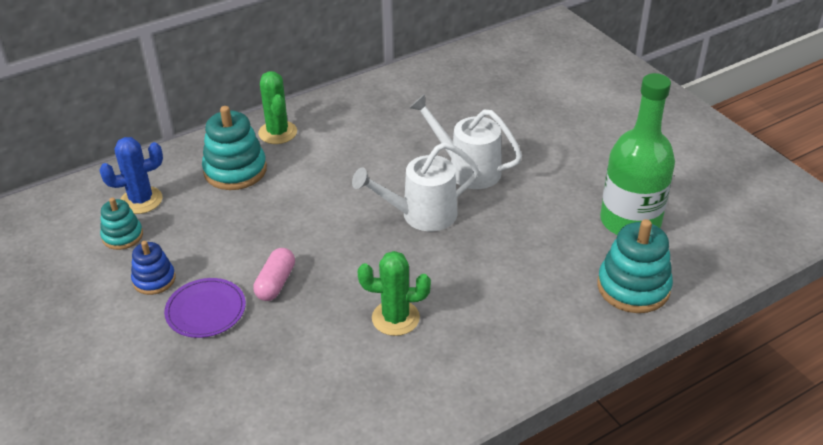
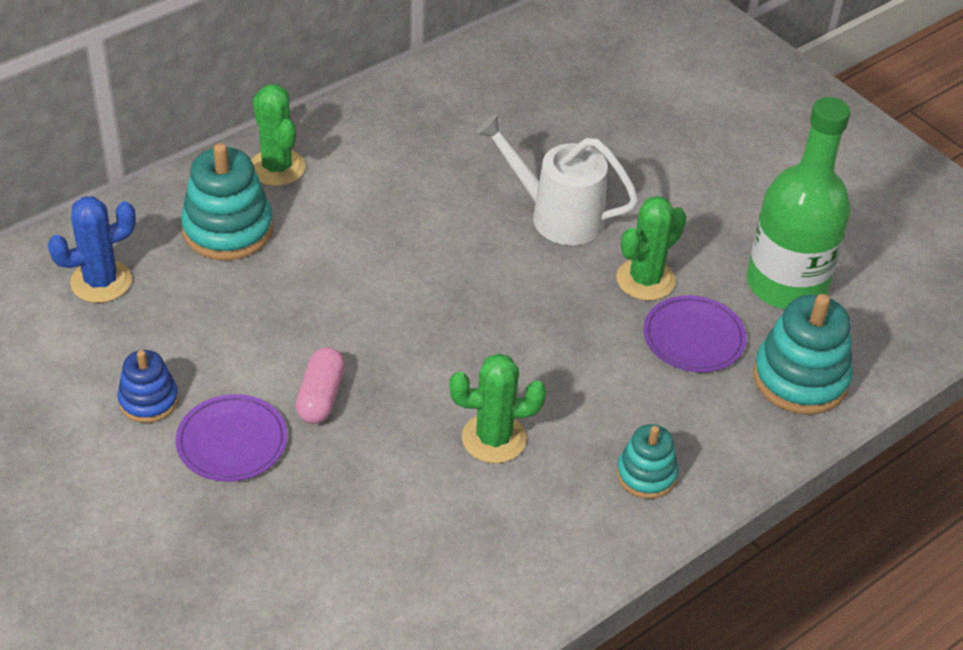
camera: 10 degrees left, 5 degrees up
(122, 236) = (87, 337): turquoise stacking toy -> turquoise stacking toy (646, 475)
(420, 215) = (503, 287): white watering can -> none
(525, 214) = (645, 280): none -> green cactus
(556, 255) = (694, 337): none -> purple plate

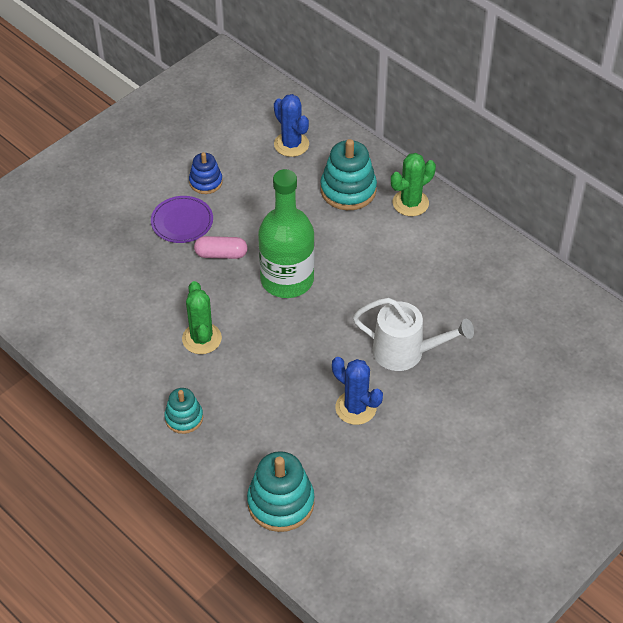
camera: 85 degrees right, 5 degrees up
(556, 215) = (406, 352): white watering can -> white watering can turned 90 degrees clockwise
(645, 280) = (355, 408): green cactus -> blue cactus
(694, 337) = (307, 438): purple plate -> none
(786, 284) = (371, 493): green bottle -> green bottle (287, 279)

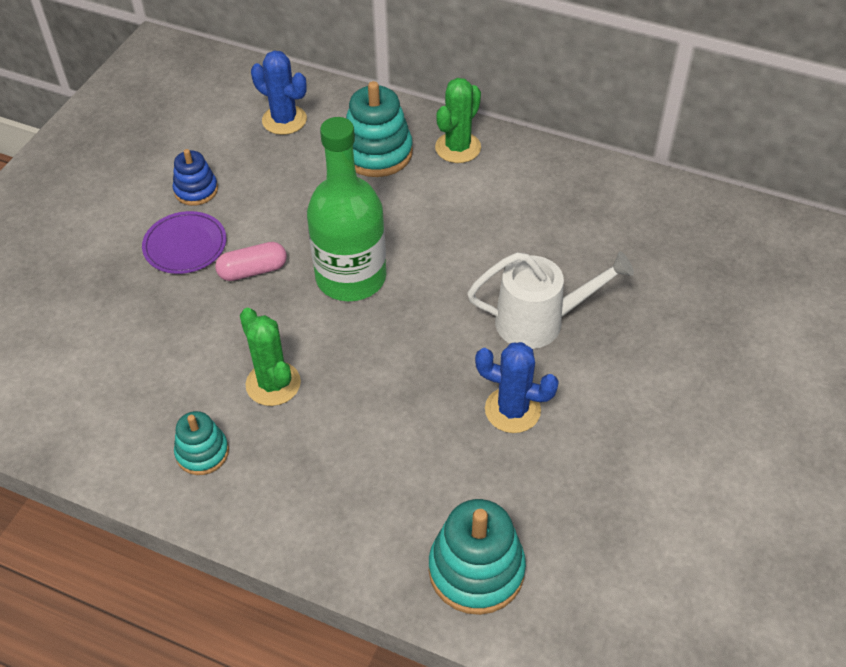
camera: 20 degrees left, 0 degrees up
(184, 418) = (294, 497): turquoise stacking toy -> turquoise stacking toy (202, 452)

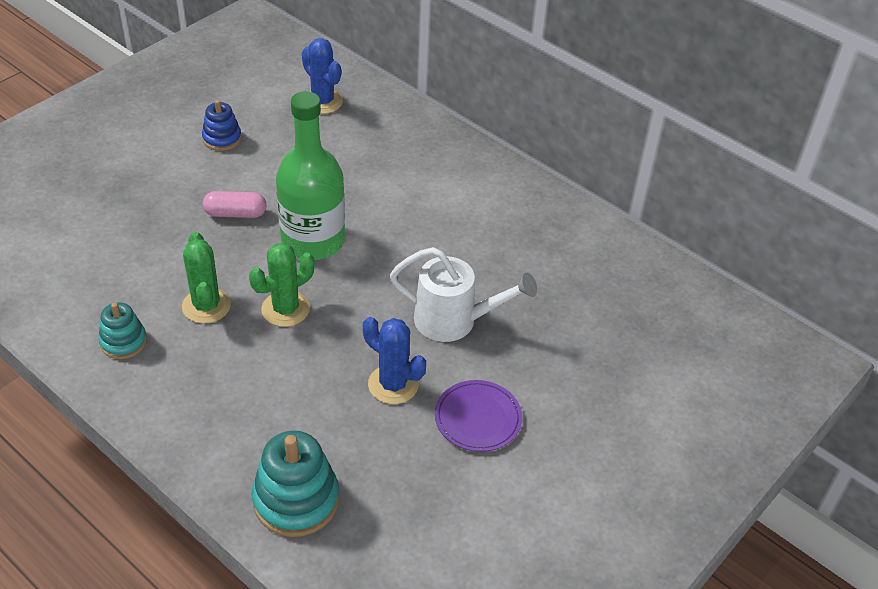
camera: 15 degrees right, 5 degrees down
(185, 245) = (191, 179): purple plate -> purple plate (478, 418)
(377, 153) = (386, 148): turquoise stacking toy -> none
(458, 148) = (458, 161): green cactus -> green cactus (285, 309)

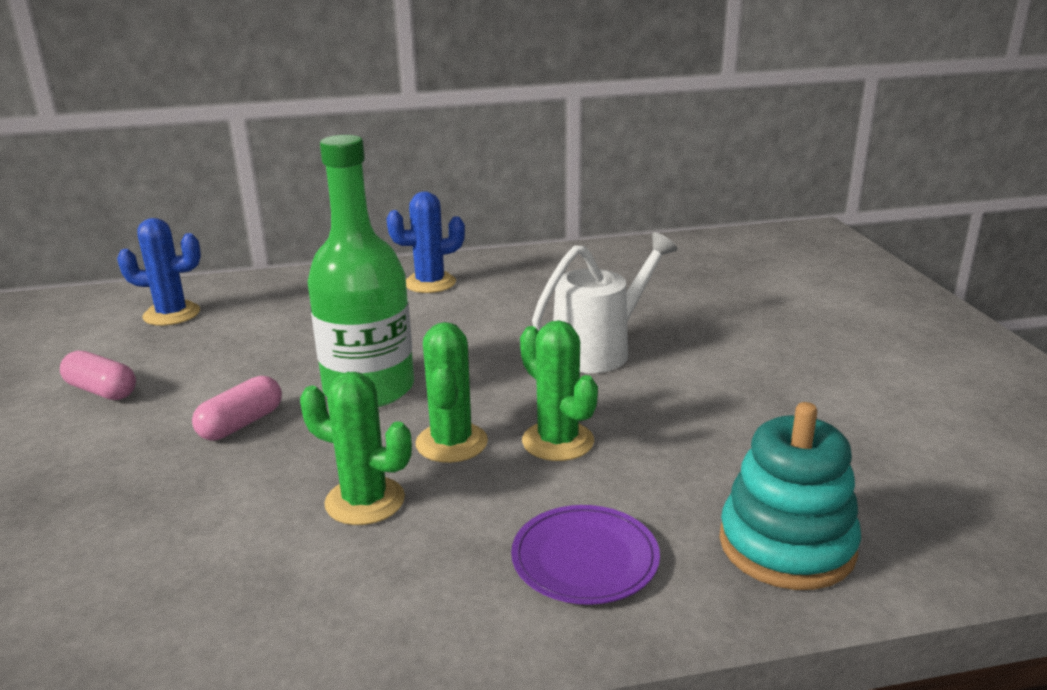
camera: 50 degrees left, 20 degrees down
(123, 342) = (331, 605): turquoise stacking toy -> none
(222, 138) = (102, 391): blue stacking toy -> pink capsule
(324, 354) = (558, 441): none -> green cactus
(393, 384) = (654, 413): blue cactus -> blue cactus (430, 283)
(478, 418) = (751, 382): purple plate -> purple plate (585, 558)

